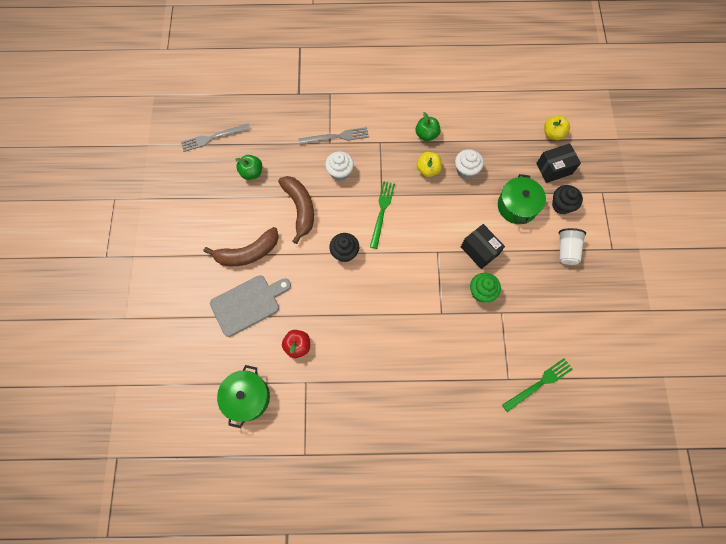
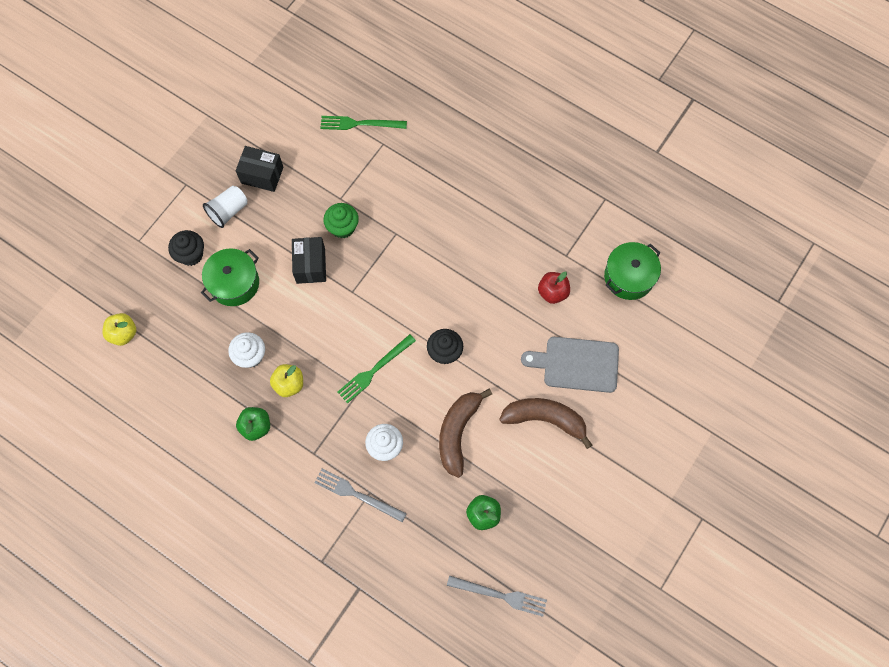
camera: 145 degrees left, 0 degrees up
(554, 169) = (161, 296): black box -> black box (262, 175)

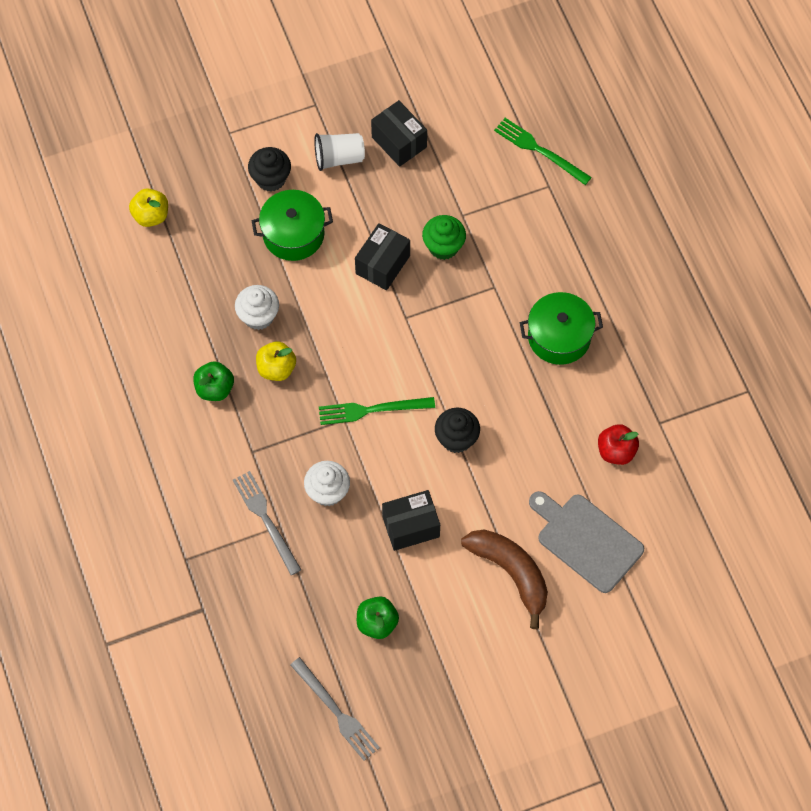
camera: 35 degrees right, 5 degrees down
(458, 432) = (411, 526): brown banana -> black box
(629, 277) = (711, 488): green pot -> green pot (559, 337)

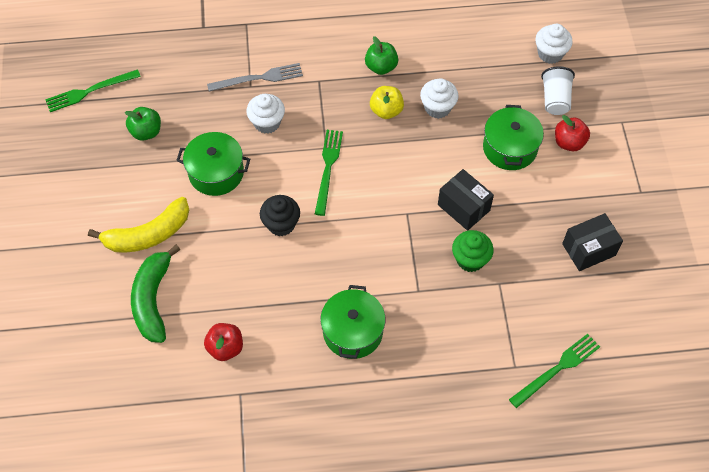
camera: 105 degrees right, 5 degrees down
(151, 215) = (550, 54): yellow apple -> white cupcake
(271, 179) = (569, 142): black cupcake -> red apple
(336, 711) = (90, 91): grey fork -> green fork
(339, 158) = (580, 198): white cup -> white cup (555, 99)
(411, 526) = (216, 173): black box -> green pot
(511, 573) = (148, 234): brown banana -> yellow banana
(586, 540) = (153, 300): grey cutting board -> green banana

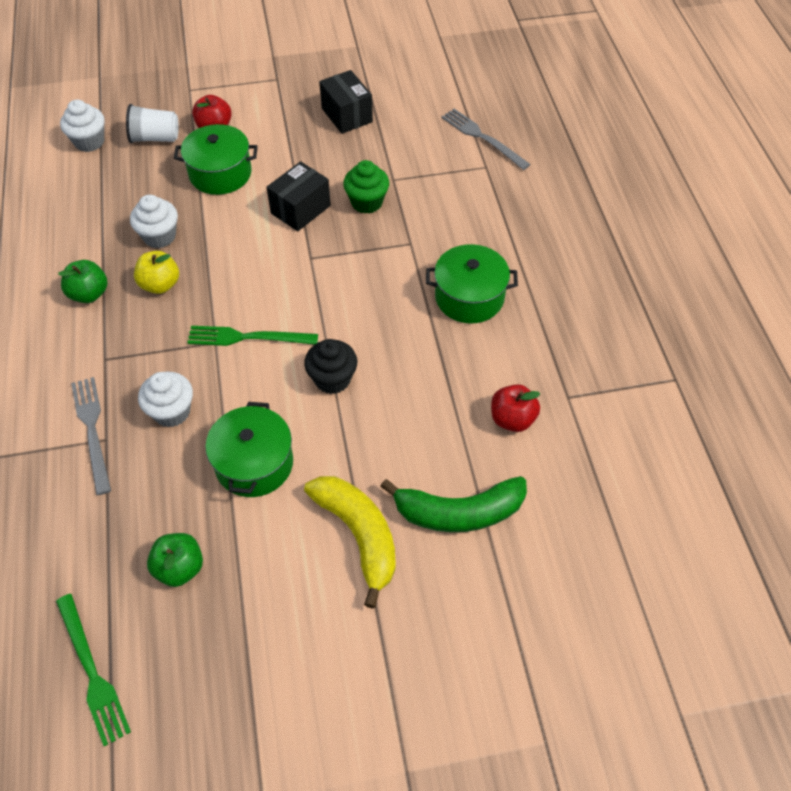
camera: 95 degrees left, 5 degrees down
(557, 369) = (482, 138): green fork -> grey fork

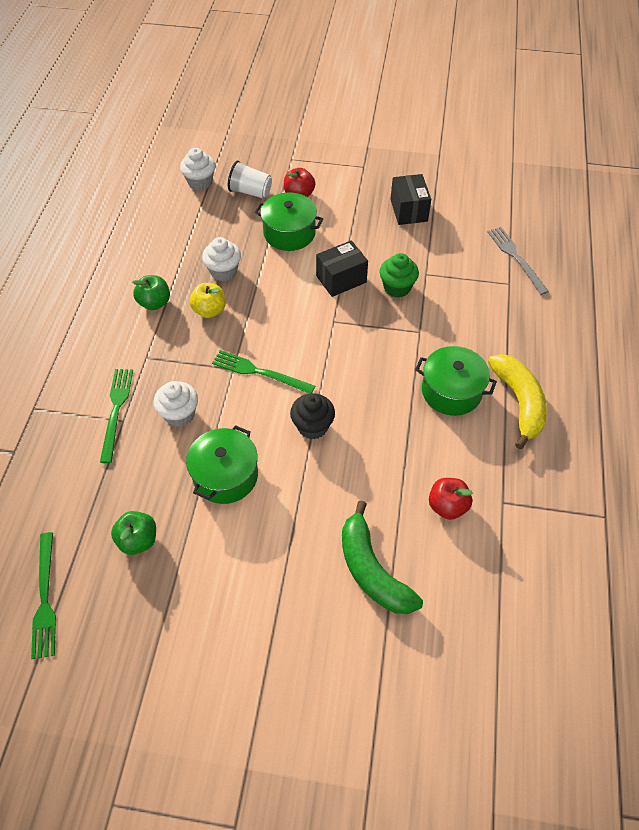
camera: 20 degrees right, 0 degrees up
(92, 430) = (116, 410): grey fork -> green fork
(359, 535) = (284, 561): yellow banana -> yellow banana (519, 402)
(459, 512) = (372, 570): green banana -> green banana turned 45 degrees clockwise

